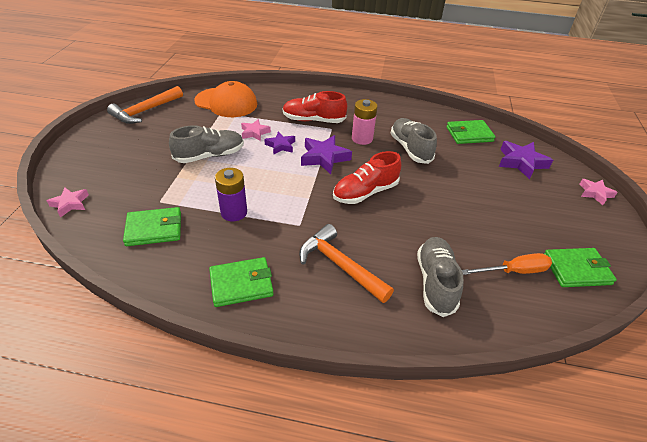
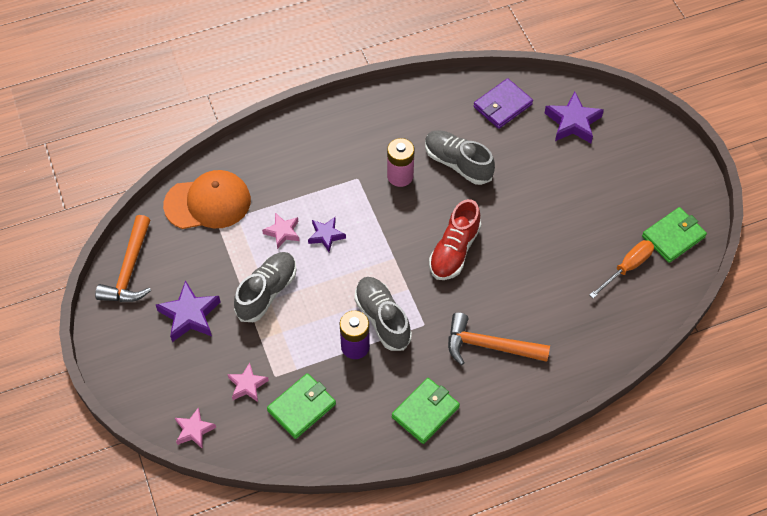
camera: 30 degrees left, 15 degrees up
(313, 120) = (329, 176): red shoe -> none
(324, 158) = (383, 227): purple star -> purple star (190, 315)
(435, 282) = (573, 316): grey shoe -> grey shoe (382, 319)
(469, 134) = (502, 106): green wallet -> purple wallet
(595, 193) = (655, 130): pink star -> pink star (247, 385)

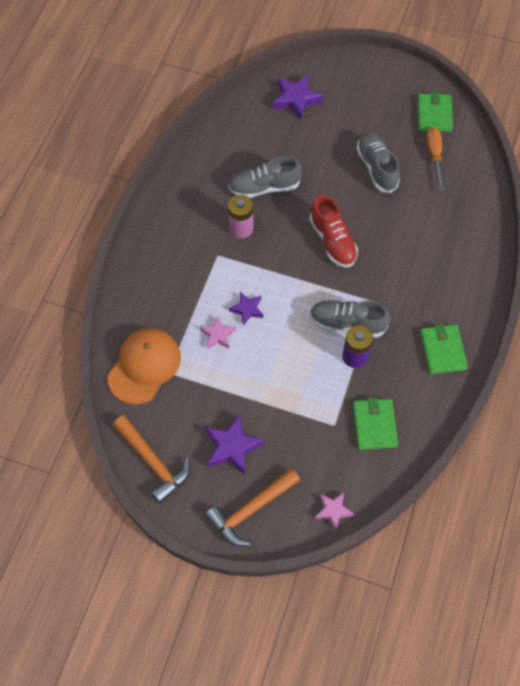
camera: 50 degrees left, 5 degrees up
(247, 385) = (326, 448): pink star -> none
(267, 292) = (259, 381): grey shoe -> grey shoe (376, 168)
(489, 346) = (425, 275): orange hammer -> orange hammer (250, 510)
(502, 106) = (243, 127): purple wallet -> none

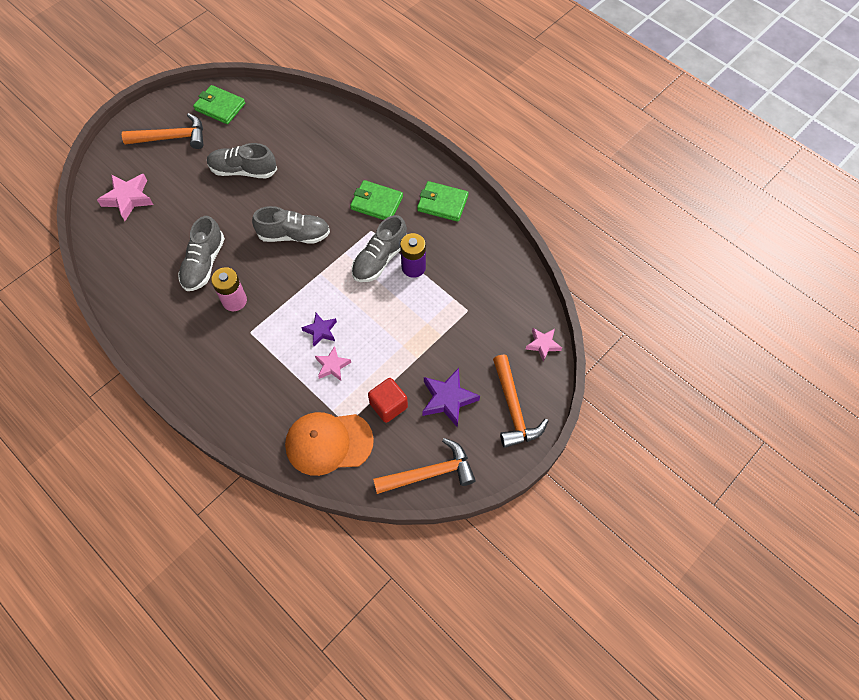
camera: 65 degrees left, 0 degrees up
(144, 366) = (328, 443): orange cap -> orange cap turned 60 degrees counterclockwise
(202, 399) = (388, 405): none -> red cube
(296, 99) = (128, 198): purple star -> pink star
(332, 241) = (294, 235): red shoe -> grey shoe
(374, 425) = (483, 281): green wallet -> green wallet (376, 203)
(377, 97) = (171, 138): none -> orange hammer
(434, 156) = (260, 125): orange screwdriver -> none

